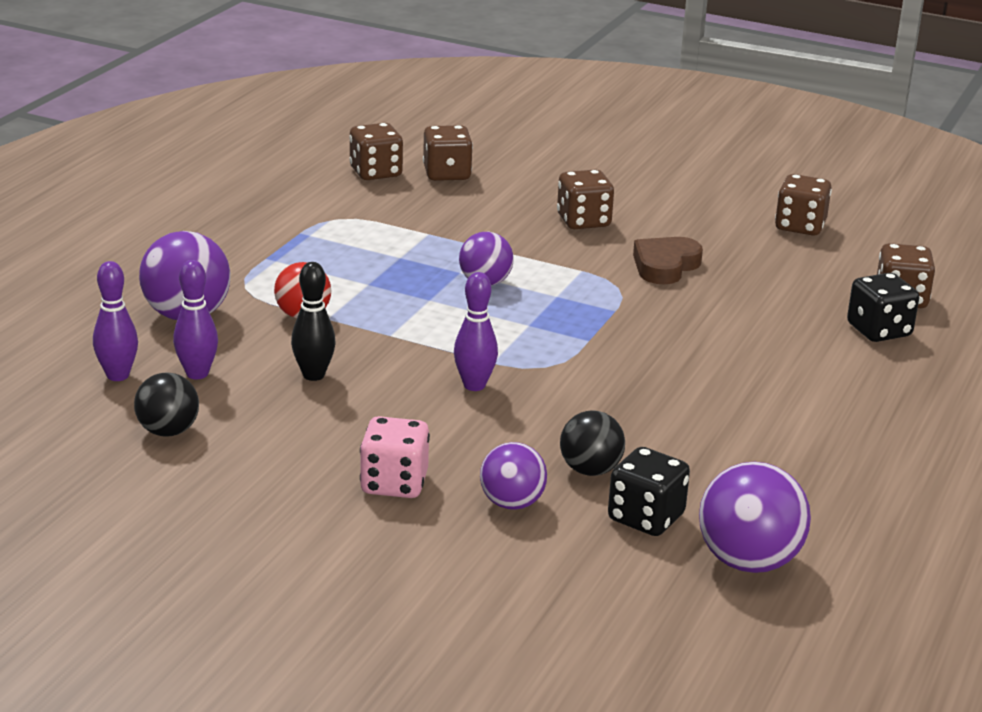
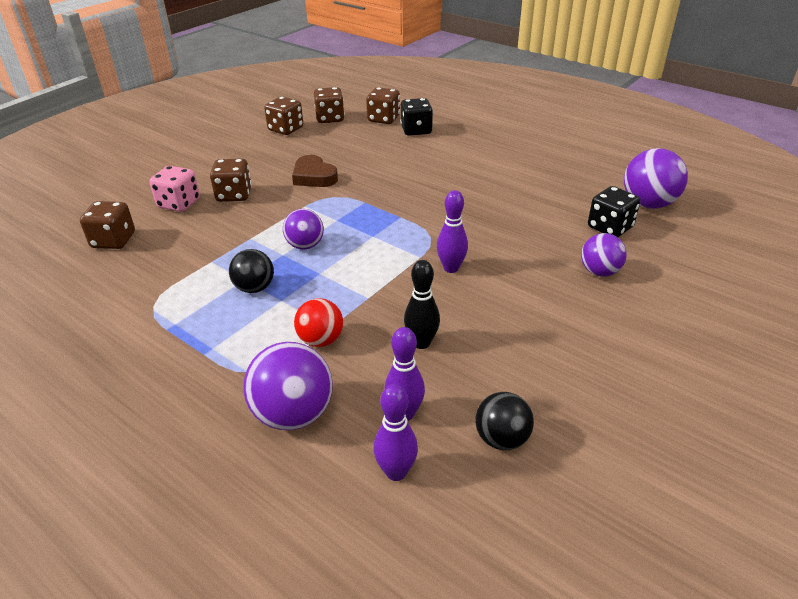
camera: 75 degrees left, 10 degrees up
(375, 172) = (81, 275): brown dice -> brown dice (330, 118)
(394, 483) = (579, 318): pink dice -> pink dice (179, 204)
(590, 470) = (559, 238): black ball -> black ball (254, 288)

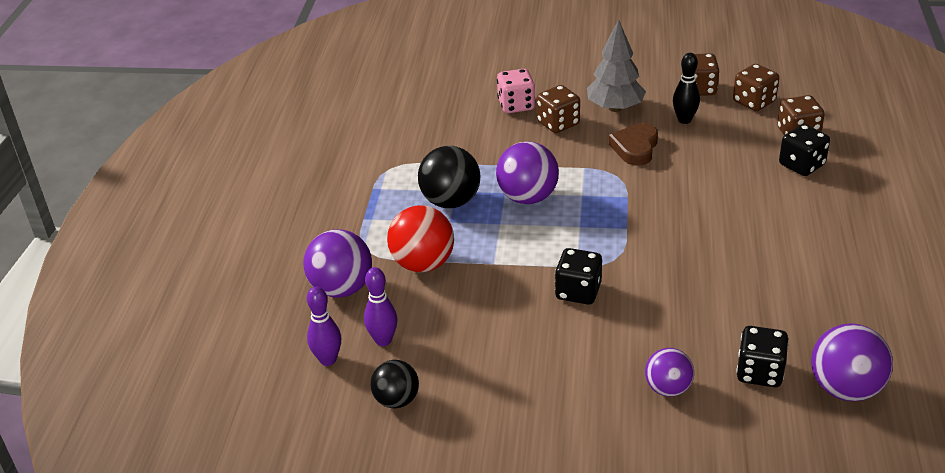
camera: 60 degrees right, 0 degrees up
(113, 240) = (440, 106): brown dice -> none
(254, 288) = (451, 201): black ball -> black ball, size x1.57
(255, 165) = (615, 108): none -> grey tree
(305, 245) = (528, 197): purple ball -> purple ball, size x1.57
(321, 340) = (423, 264): red ball -> red ball, size x1.57
(421, 343) = (465, 316): black bowling pin -> black bowling pin (684, 120)
(451, 268) = (578, 291): purple bowling pin -> black dice

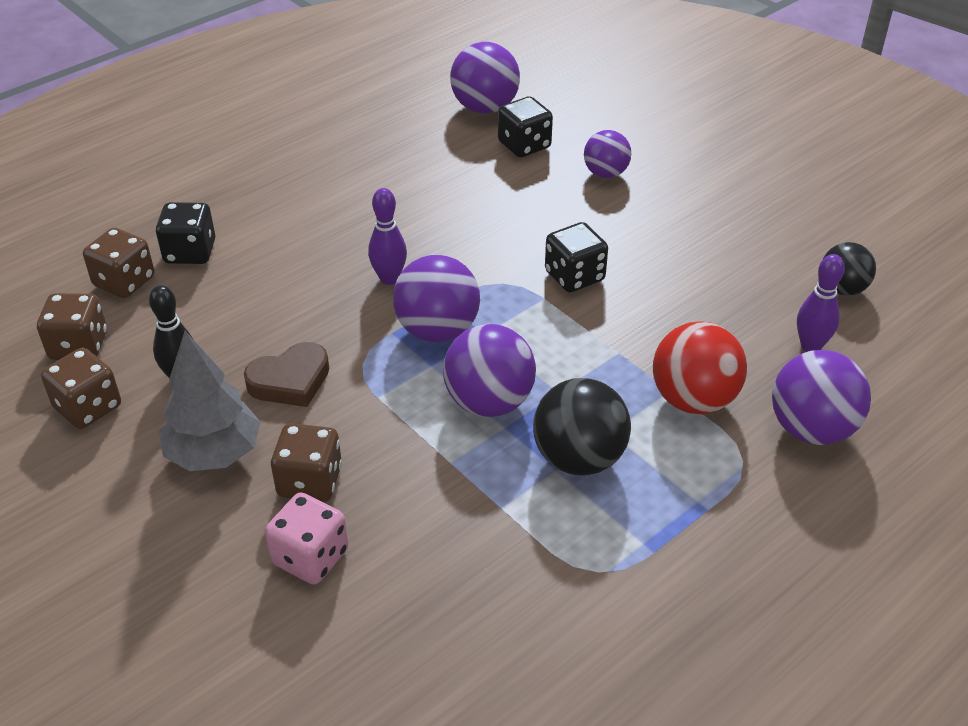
camera: 140 degrees left, 5 degrees up
(328, 360) = (884, 361): purple bowling pin -> purple bowling pin (389, 278)
(606, 212) = (437, 330): none -> purple ball

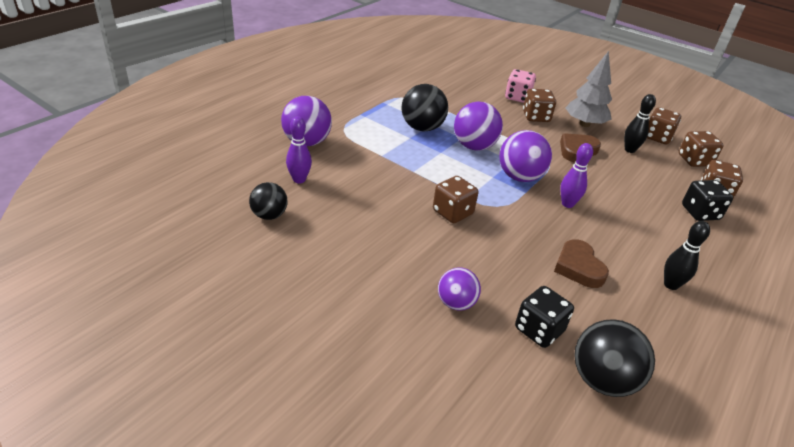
camera: 165 degrees right, 5 degrees down
(336, 171) = (671, 285): none -> black bowling pin
(437, 196) = (578, 267): none -> brown heart
(485, 108) = (602, 380): purple ball -> black ball
(574, 276) = (452, 212): black dice -> brown dice
(693, 399) = (369, 151): red ball -> none

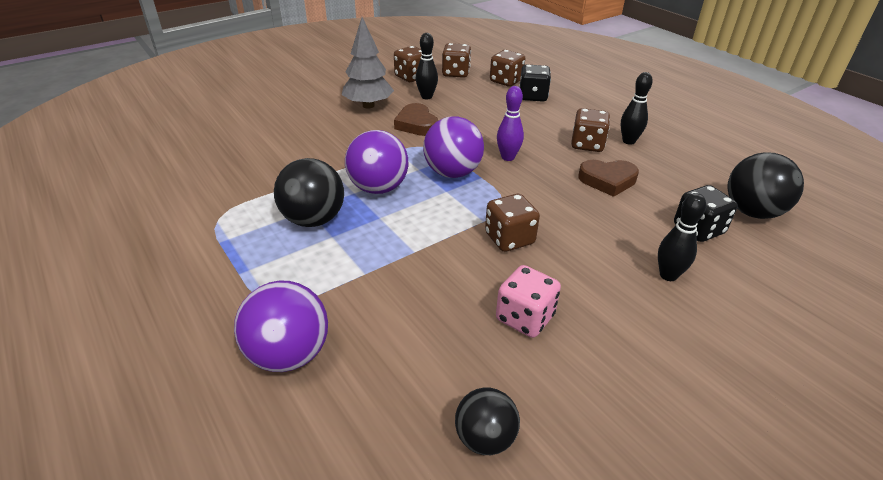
camera: 70 degrees left, 0 degrees up
(299, 180) = (396, 382): purple bowling pin -> none
(456, 303) = (668, 275): purple ball -> black bowling pin
(517, 97) = (286, 129): pink dice -> pink dice (525, 318)
(536, 117) = (337, 129): brown dice -> brown dice (587, 145)

